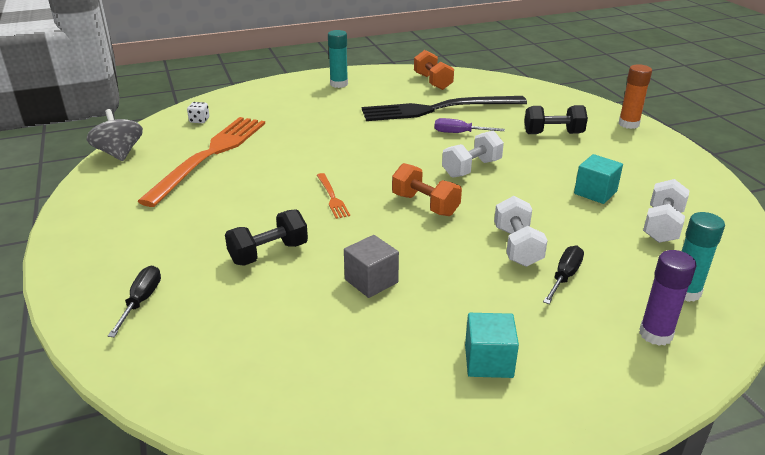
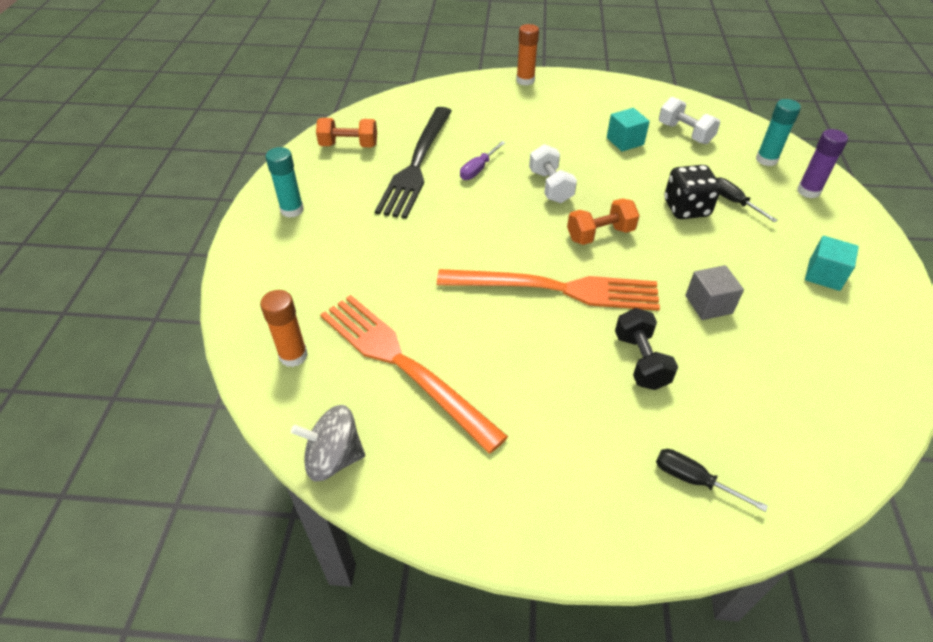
camera: 65 degrees left, 15 degrees up
(199, 120) = (293, 356): white dice -> orange glue stick
(332, 197) = (556, 289): orange fork -> orange fork, size x2.45
(517, 246) = (686, 208): white dumbbell -> black dice
(553, 133) = (515, 121): black dumbbell -> none

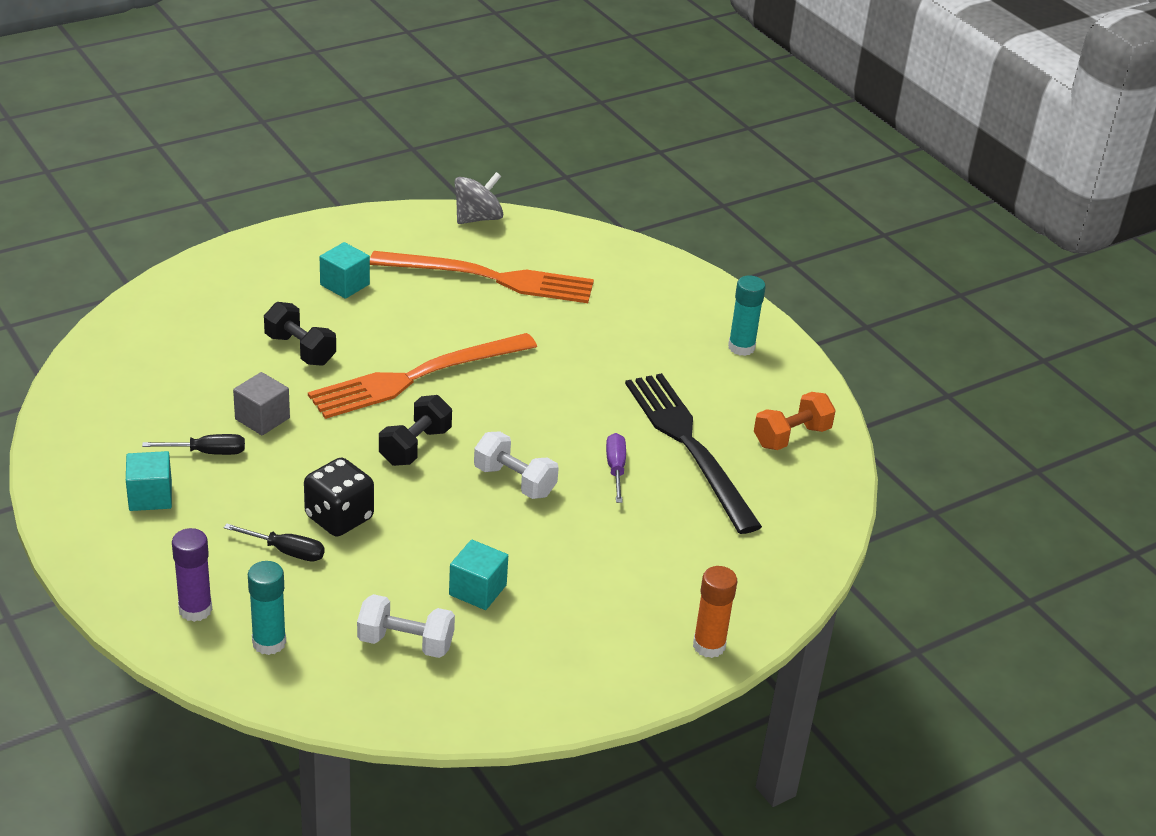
camera: 140 degrees right, 10 degrees down
(293, 356) = (578, 253): orange glue stick -> none
(549, 425) = (344, 285): none -> turquoise cube
(600, 234) = (415, 446): orange dumbbell -> black dumbbell
(693, 480) = (218, 293): black screwdriver -> black screwdriver (208, 452)

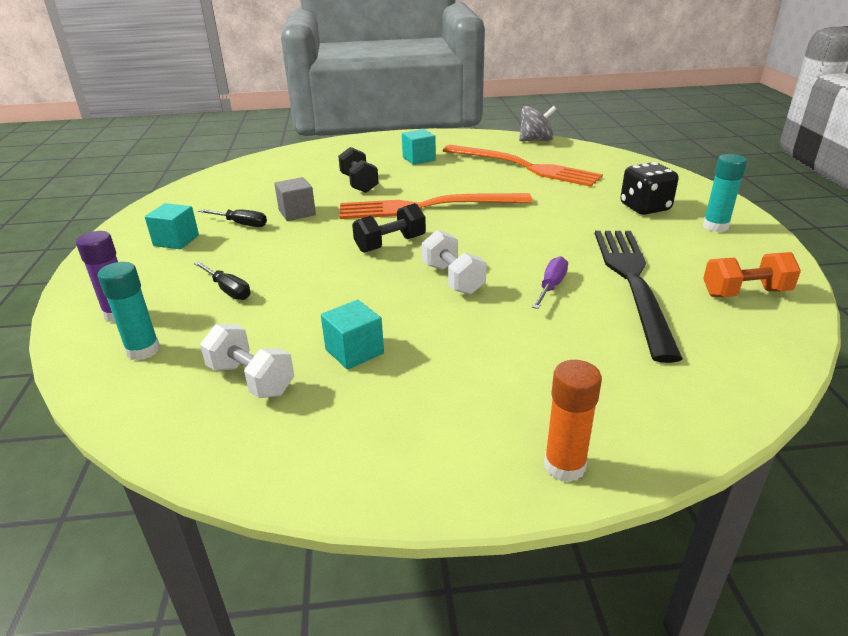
camera: 30 degrees right, 5 degrees down
(339, 518) = (290, 276): black dice -> black dice (645, 208)

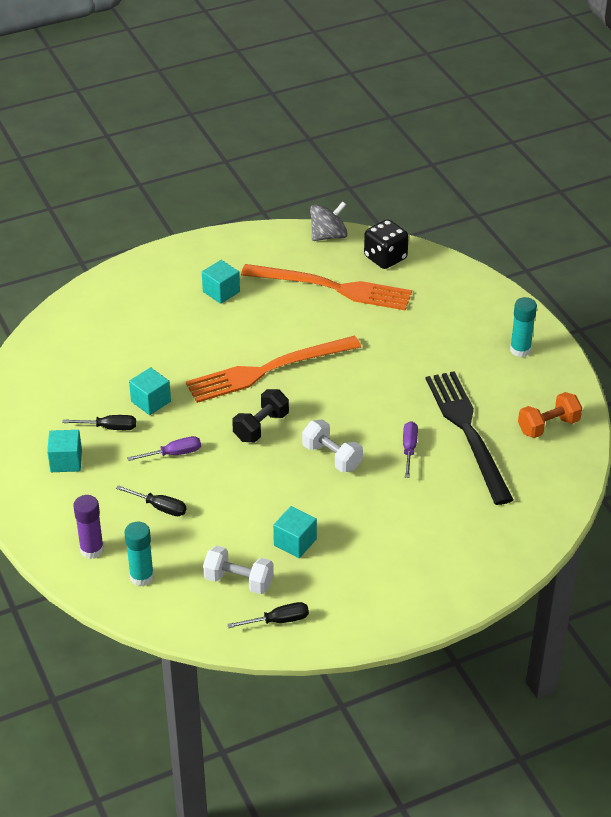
camera: 20 degrees left, 10 degrees up
(264, 441) = (278, 621): none -> black screwdriver
(284, 251) = (174, 454): none -> purple screwdriver
(297, 213) = (151, 401): grey cube -> turquoise cube
(359, 183) = (183, 346): black dumbbell -> none
(564, 466) = (460, 592): orange glue stick -> none
(645, 208) = (459, 334): black dice -> black dice (385, 258)

